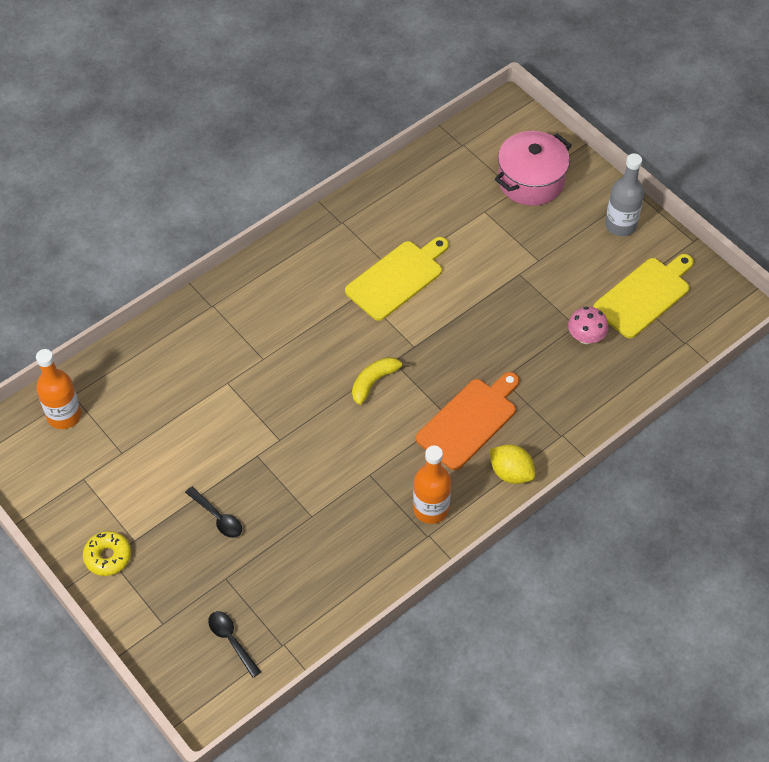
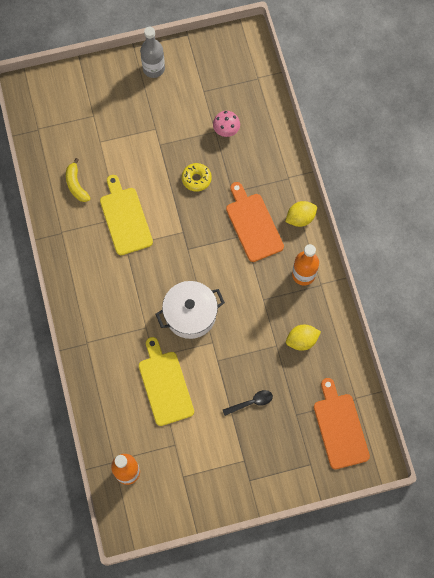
camera: 65 degrees left, 15 degrees up
(108, 557) = (248, 481): yellow donut -> yellow donut (196, 179)
(231, 641) = (340, 427): black spoon -> orange cutting board
(305, 400) = (190, 314): none -> white pot
(334, 544) = (301, 340): none -> yellow lemon
(374, 382) = (197, 267): yellow banana -> yellow banana (76, 185)
(531, 181) = (90, 103): pink pot -> none
(644, 295) = (213, 82): yellow cutting board -> yellow cutting board (165, 385)

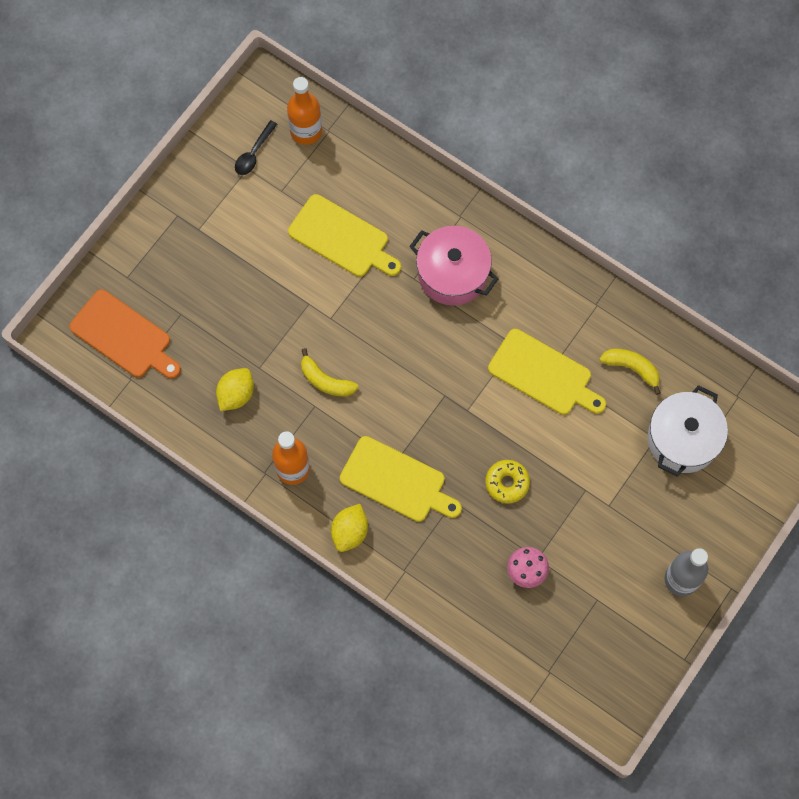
camera: 140 degrees right, 0 degrees up
(122, 312) = (452, 274): none -> pink pot
(190, 314) = (379, 328): white pot -> white pot (683, 439)
(245, 308) = (326, 381): none -> yellow banana
(251, 402) = (238, 289): black spoon -> black spoon (254, 153)
(253, 224) = (396, 481): orange cutting board -> yellow cutting board

